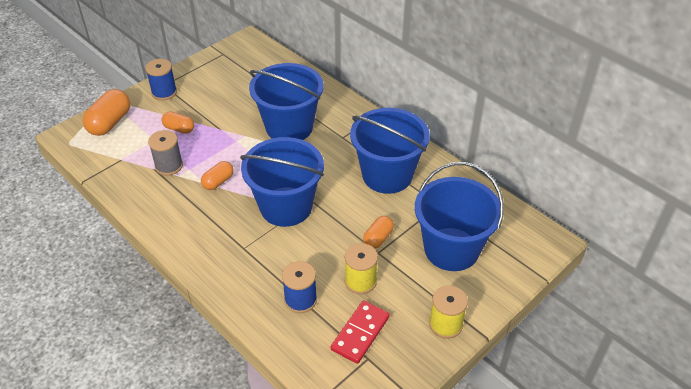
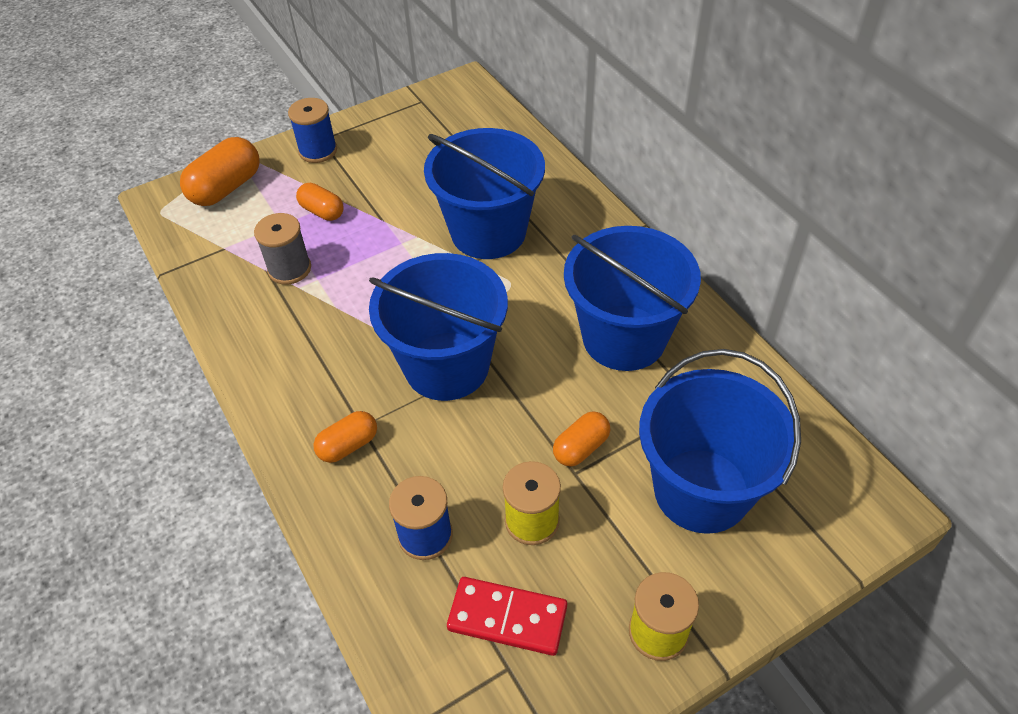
camera: 15 degrees right, 5 degrees up
(218, 182) = (354, 306): orange capsule -> orange capsule (348, 445)
(360, 333) = (507, 618): red domino -> red domino turned 60 degrees clockwise

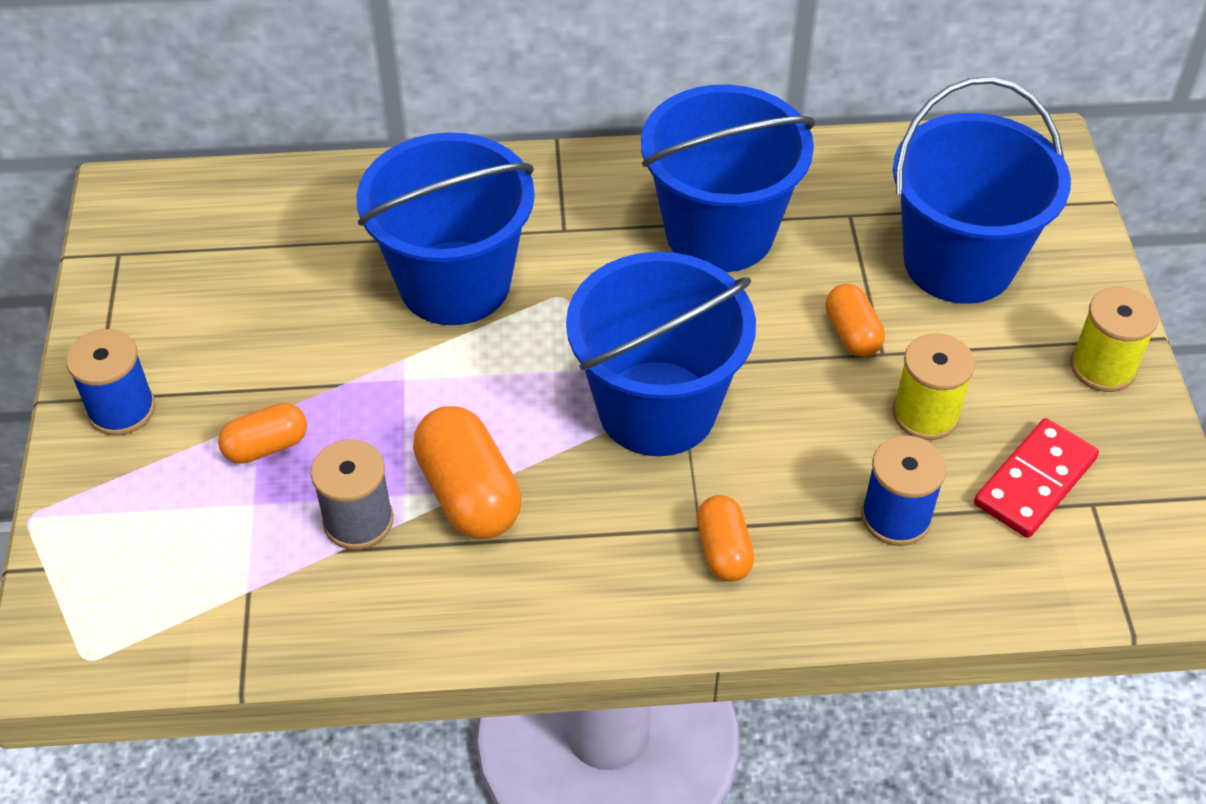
camera: 65 degrees left, 0 degrees up
(226, 188) = (107, 551): orange capsule -> orange capsule (468, 493)

